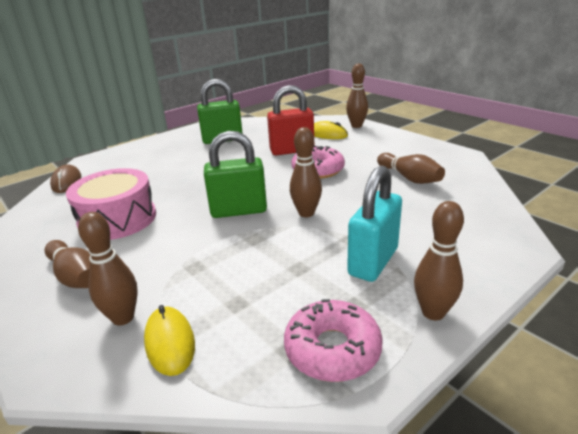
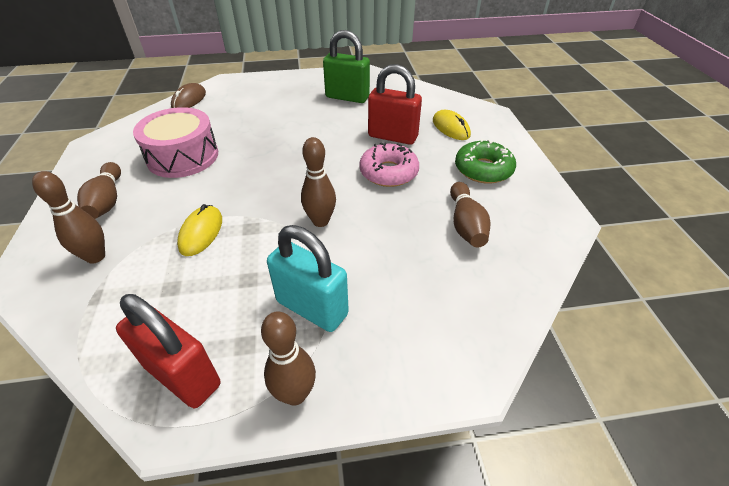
camera: 30 degrees right, 15 degrees up
(170, 342) = (98, 297): yellow mouse -> yellow mouse (201, 232)
(239, 211) = (271, 190): green padlock -> none
(332, 349) = (183, 376): pink donut -> red padlock
(356, 126) = (495, 127): brown bowling pin -> none
(373, 261) = (312, 308): turquoise padlock -> turquoise padlock turned 60 degrees clockwise
(380, 148) = (483, 169): none -> green donut

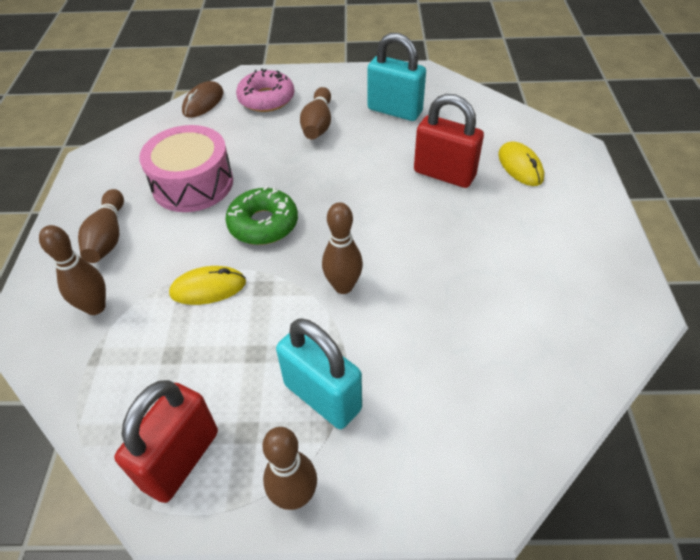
camera: 10 degrees right, 5 degrees up
(183, 376) = (181, 459): red padlock -> red padlock turned 75 degrees clockwise
(201, 232) = (208, 288): yellow mouse -> yellow mouse turned 60 degrees clockwise
(347, 97) = (394, 110): green padlock -> turquoise padlock
(388, 172) = (432, 226): pink donut -> pink donut (266, 99)
(465, 224) = (516, 308): brown bowling pin -> brown bowling pin (318, 124)
(483, 169) = (551, 232): green donut -> green donut (263, 224)

